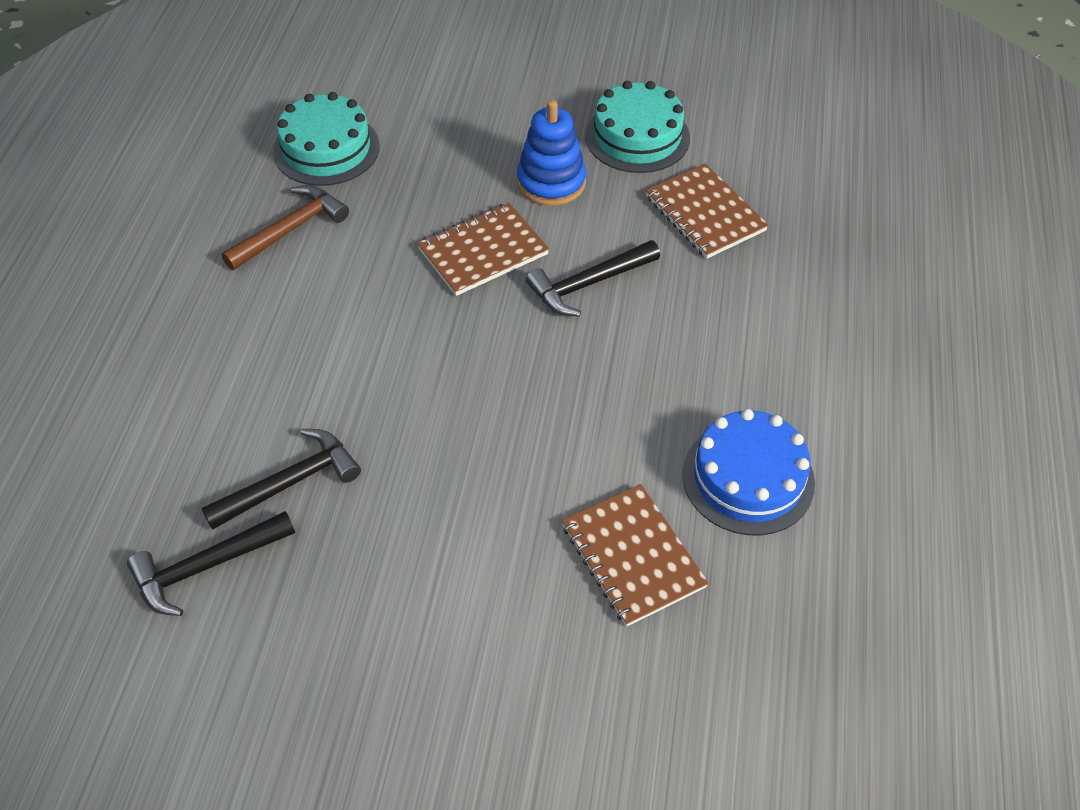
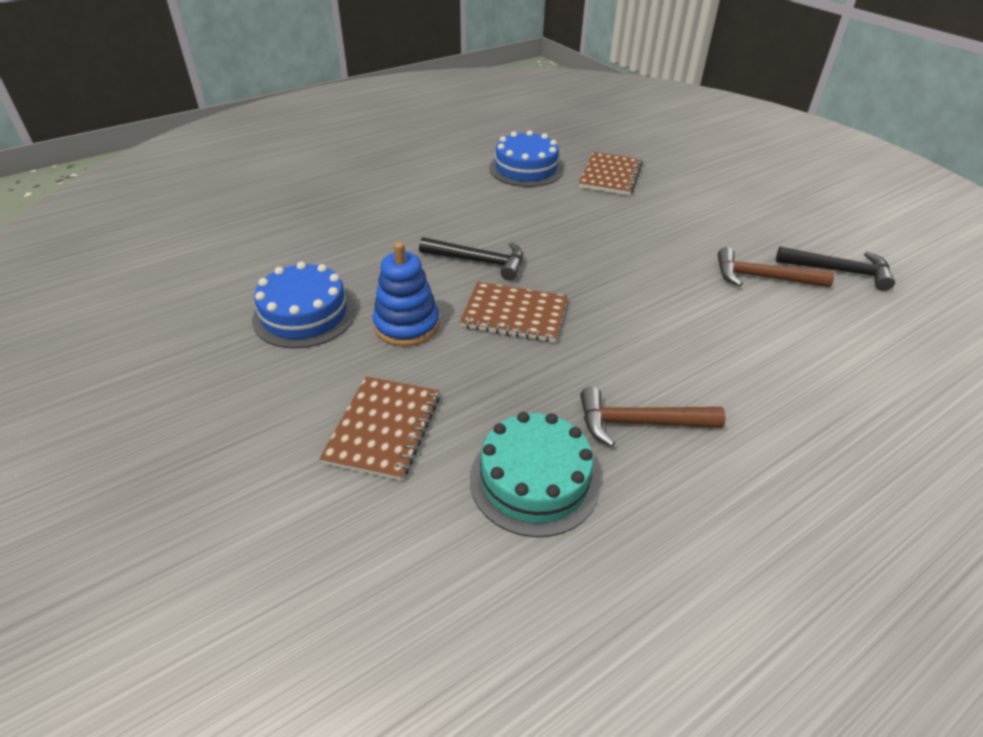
camera: 135 degrees left, 10 degrees down
(291, 482) = (762, 277): black hammer -> brown hammer
(637, 137) = (304, 314): turquoise cake -> blue cake
(705, 213) = (357, 251): brown notebook -> brown notebook (383, 429)

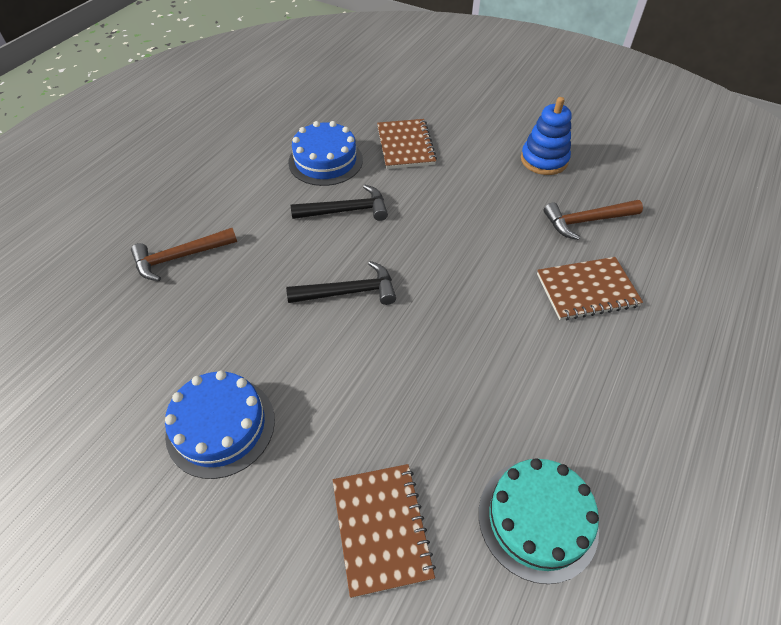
camera: 25 degrees left, 10 degrees up
(407, 325) = (328, 397): blue stacking toy -> blue stacking toy (544, 160)
(514, 314) = (417, 343): brown notebook -> brown notebook (587, 290)
(639, 423) = (581, 418): brown hammer -> brown hammer (180, 257)
(839, 271) = (636, 193): black hammer -> black hammer (346, 210)

